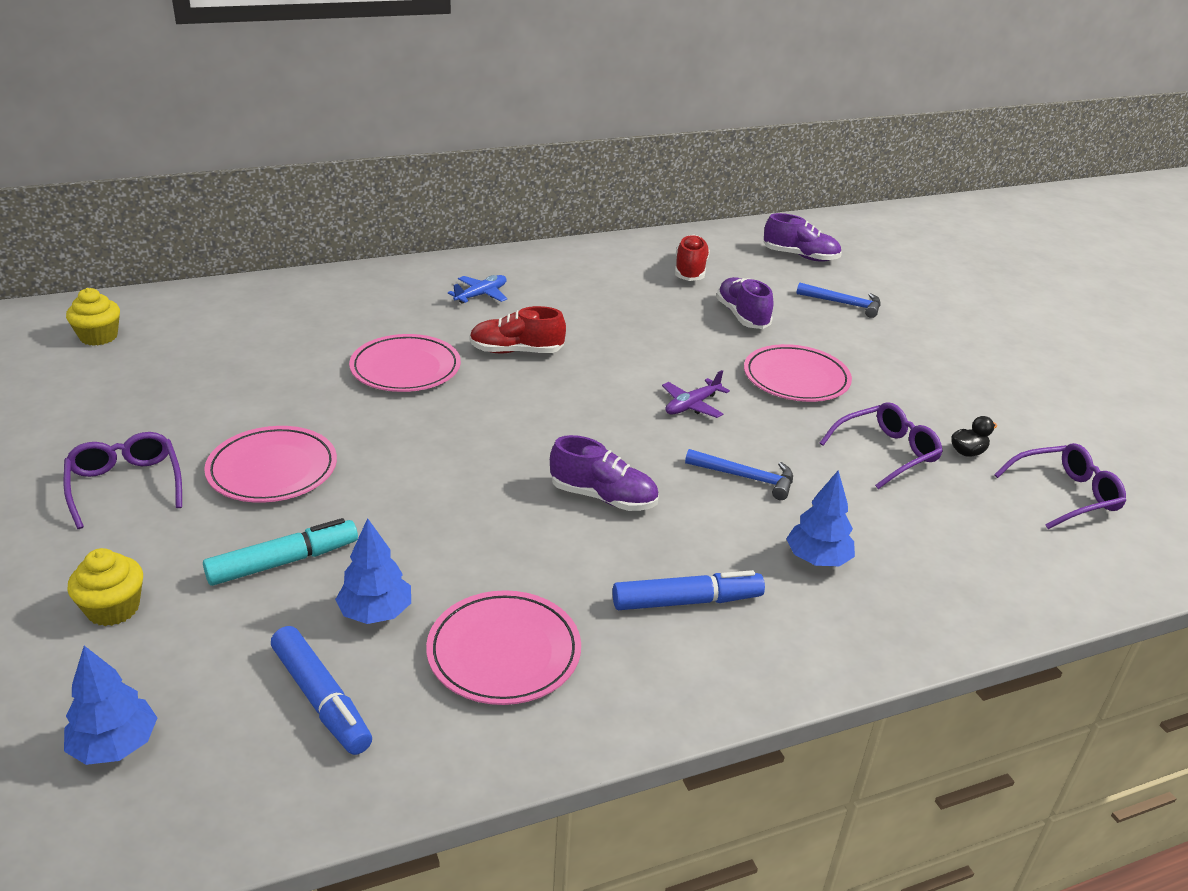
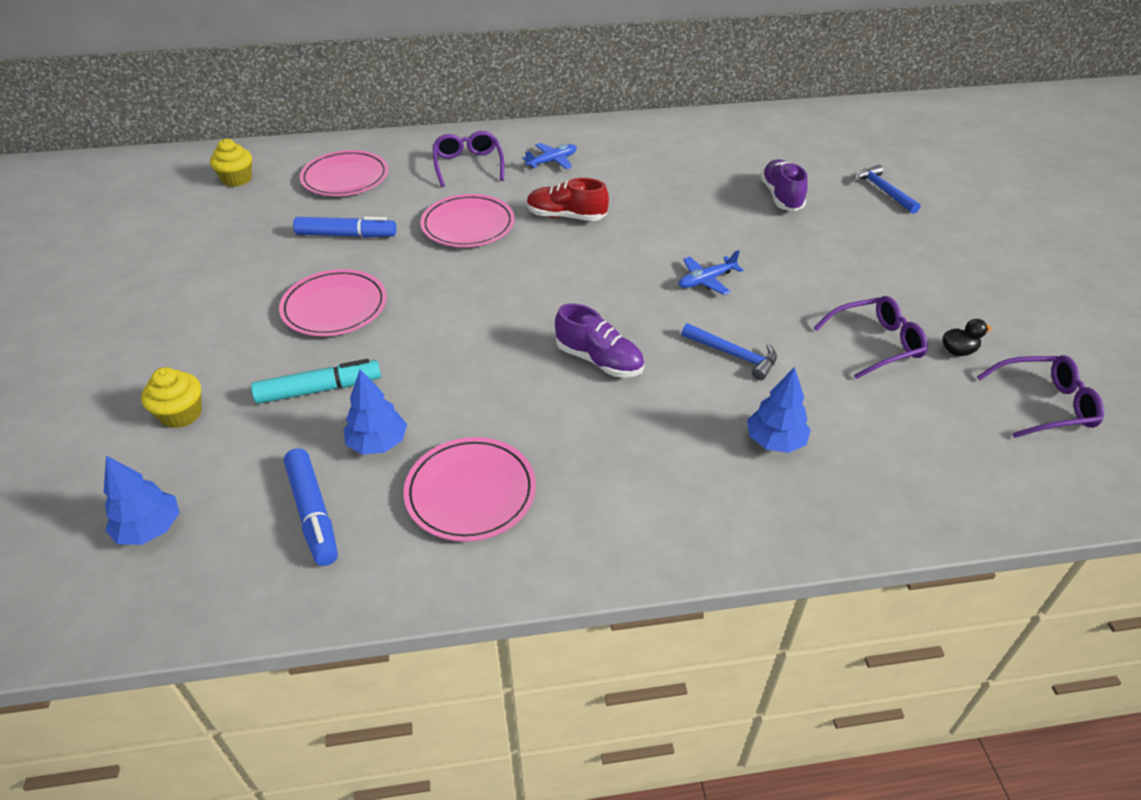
camera: 15 degrees right, 10 degrees up
(125, 485) = (220, 309): purple glasses -> purple glasses (468, 165)
(687, 601) = (642, 466): blue marker -> blue marker (346, 235)
(690, 270) = (746, 149): red shoe -> none
(692, 405) = (706, 280): purple plane -> blue plane
(796, 378) = (812, 262): pink plate -> pink plate (345, 178)
(800, 256) = (856, 140): purple shoe -> none
(843, 304) = (883, 191): blue hammer -> blue hammer turned 150 degrees counterclockwise

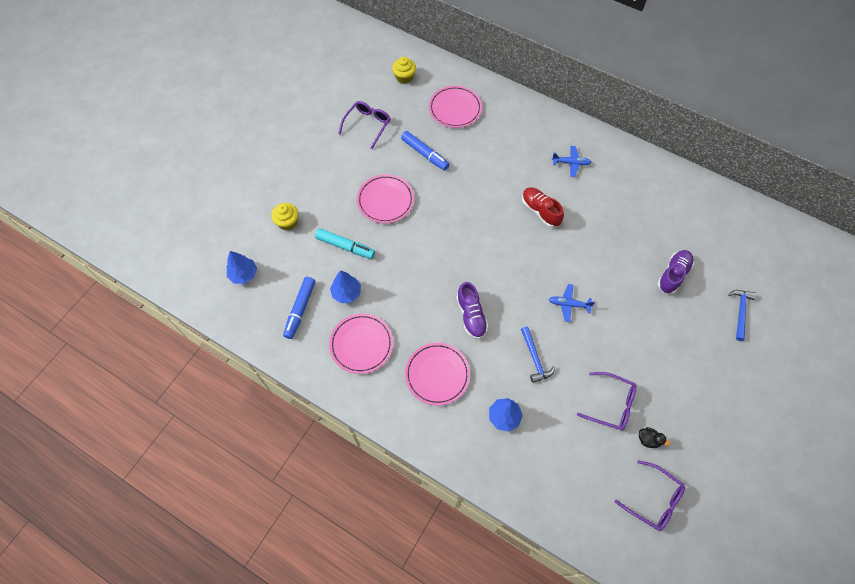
camera: 40 degrees right, 20 degrees up
(468, 165) = (524, 137): purple glasses -> purple glasses (367, 125)
(468, 225) = (486, 185): pink plate -> pink plate (437, 374)

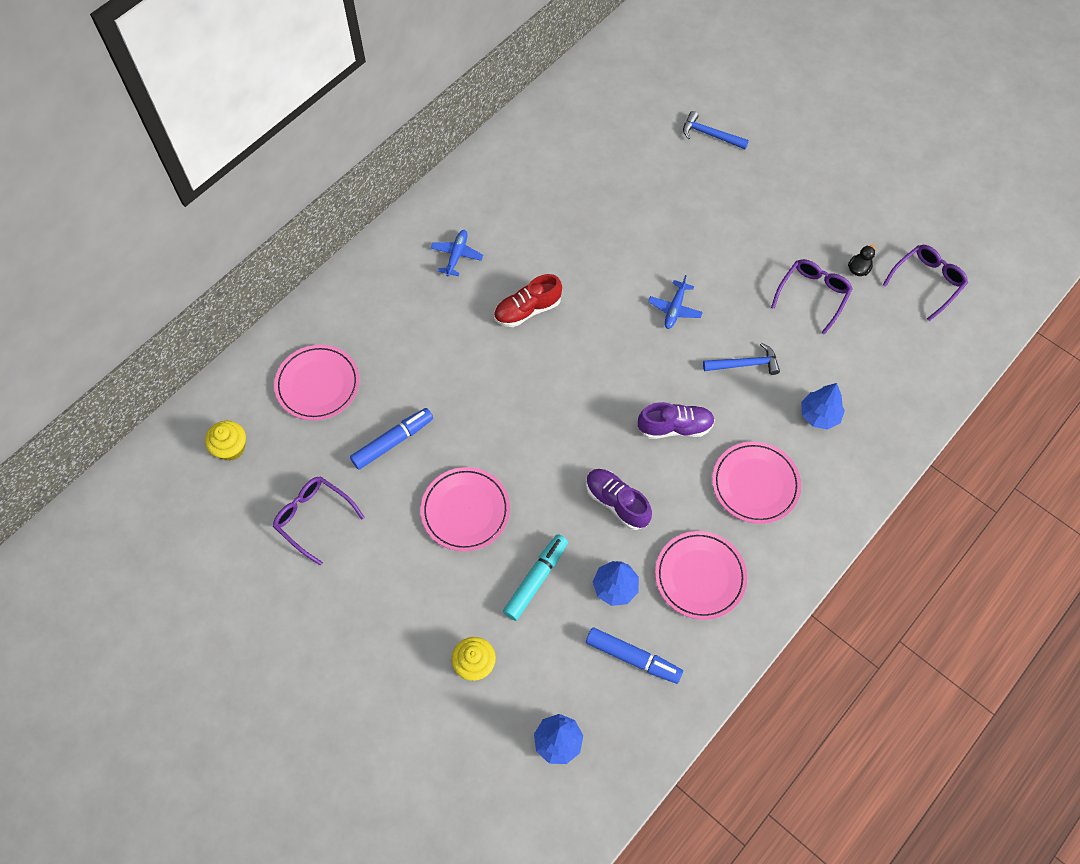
camera: 80 degrees left, 0 degrees up
(673, 275) = (651, 187): purple shoe -> purple shoe (617, 502)

